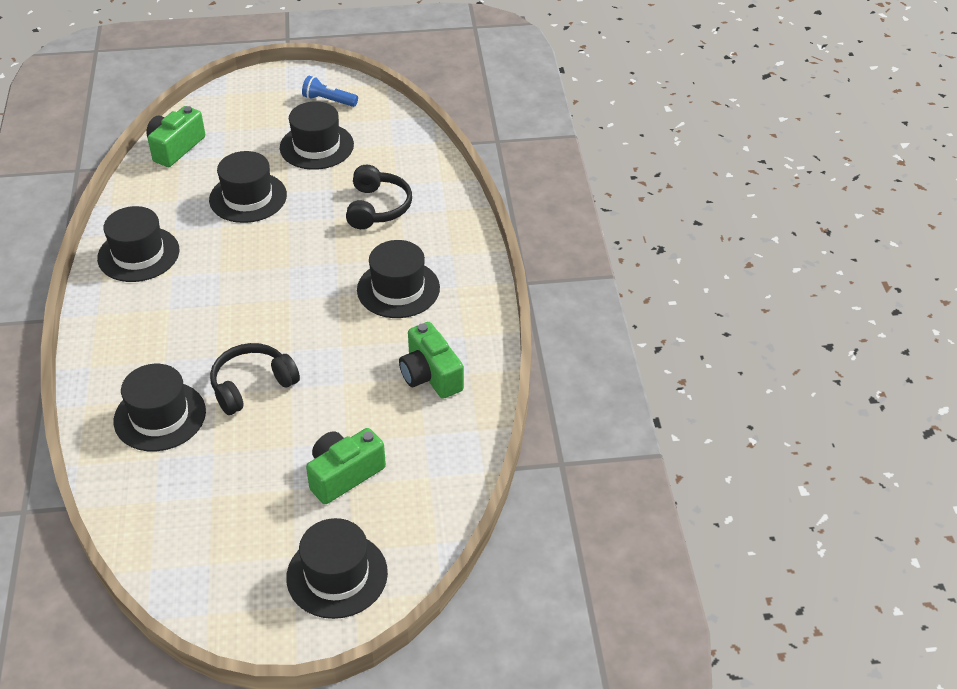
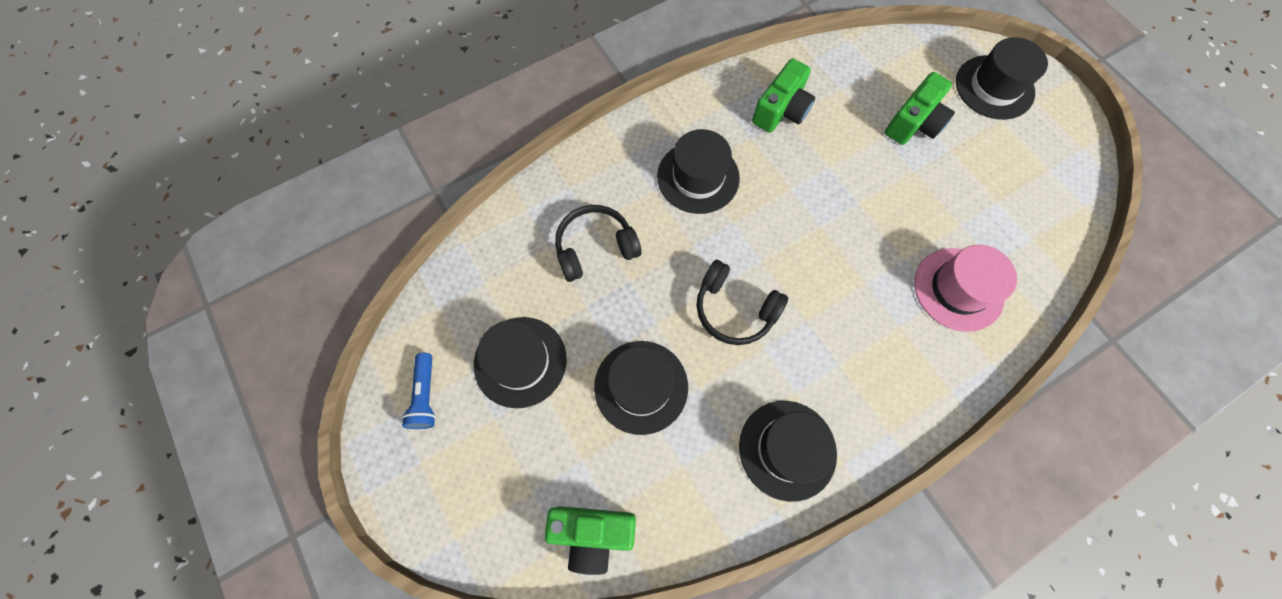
camera: 115 degrees left, 25 degrees up
(160, 416) = (958, 289): black hat -> pink hat
(252, 385) = (878, 234): black headphones -> black headphones (734, 309)
(344, 475) = (914, 123): green camera -> green camera turned 75 degrees counterclockwise

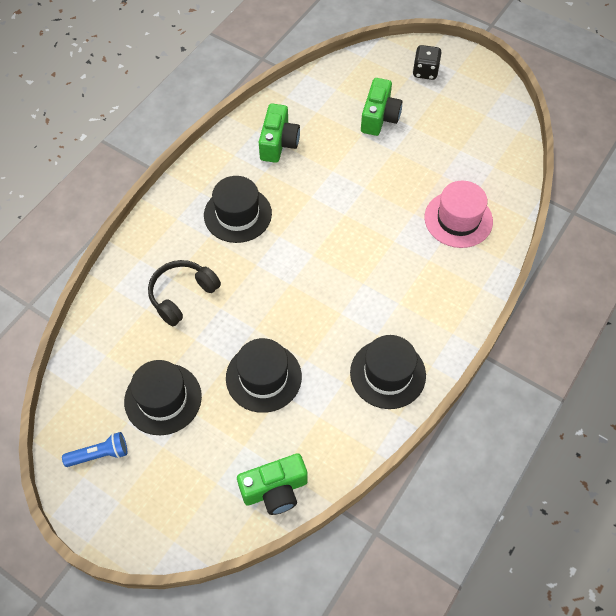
camera: 25 degrees left, 10 degrees down
(426, 396) = (100, 454): blue flashlight -> blue flashlight turned 75 degrees counterclockwise
(734, 309) = (307, 296): black headphones -> none
(994, 87) = (425, 72): black hat -> black dice

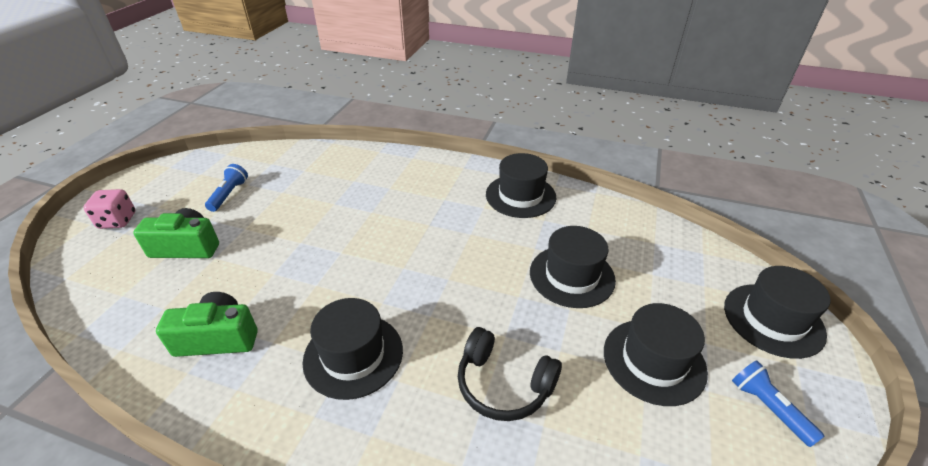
camera: 105 degrees left, 20 degrees down
(163, 517) = (773, 319): none -> black hat
(275, 490) = (675, 243): green camera -> none
(425, 72) = (117, 221): black dice -> pink dice
(446, 137) = (229, 194): none -> blue flashlight
(458, 219) = (338, 176): pink hat -> none

